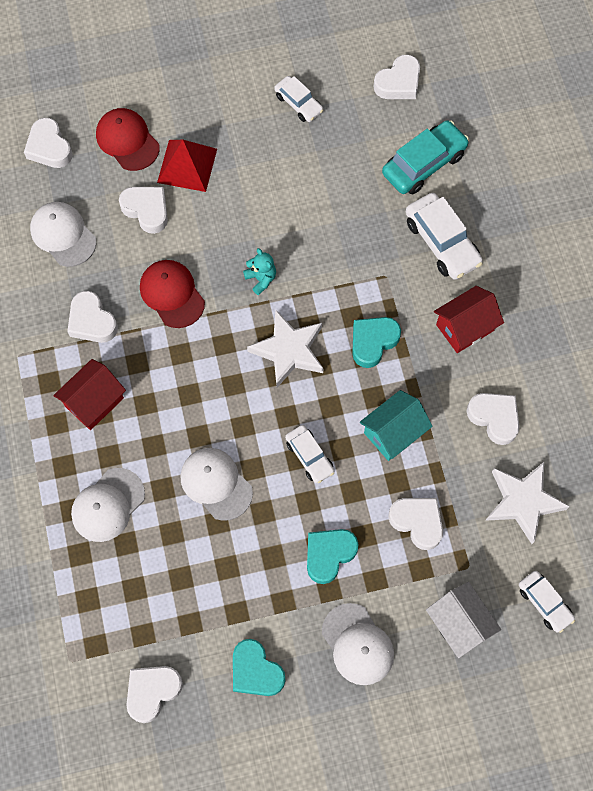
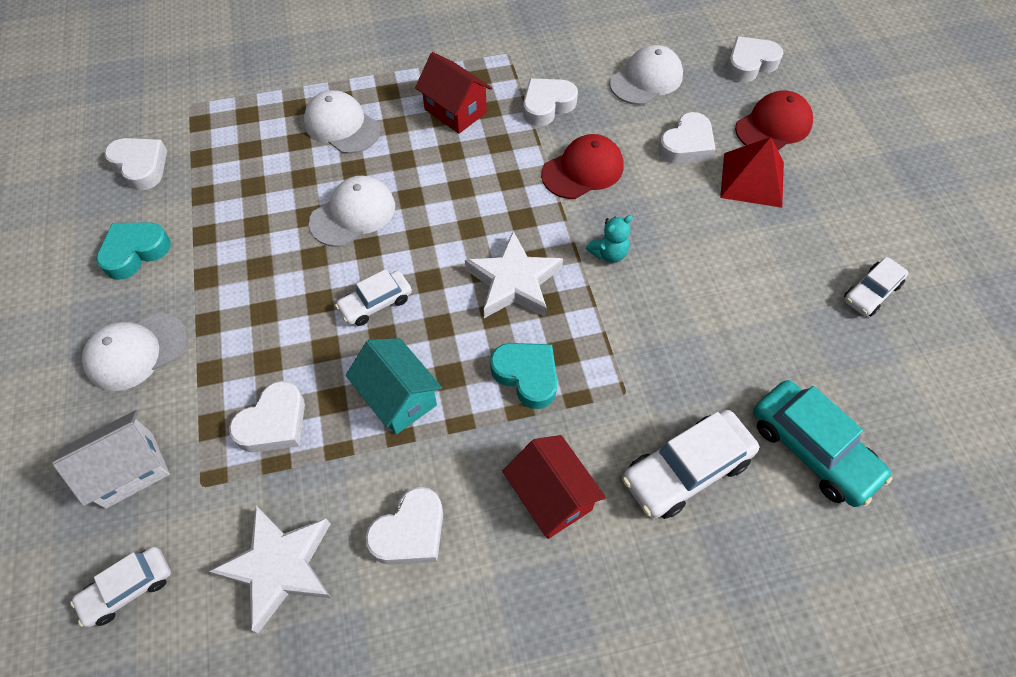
camera: 90 degrees right, 10 degrees down
(329, 555) = (251, 323): turquoise heart -> none
(398, 82) = (943, 418): white heart -> none

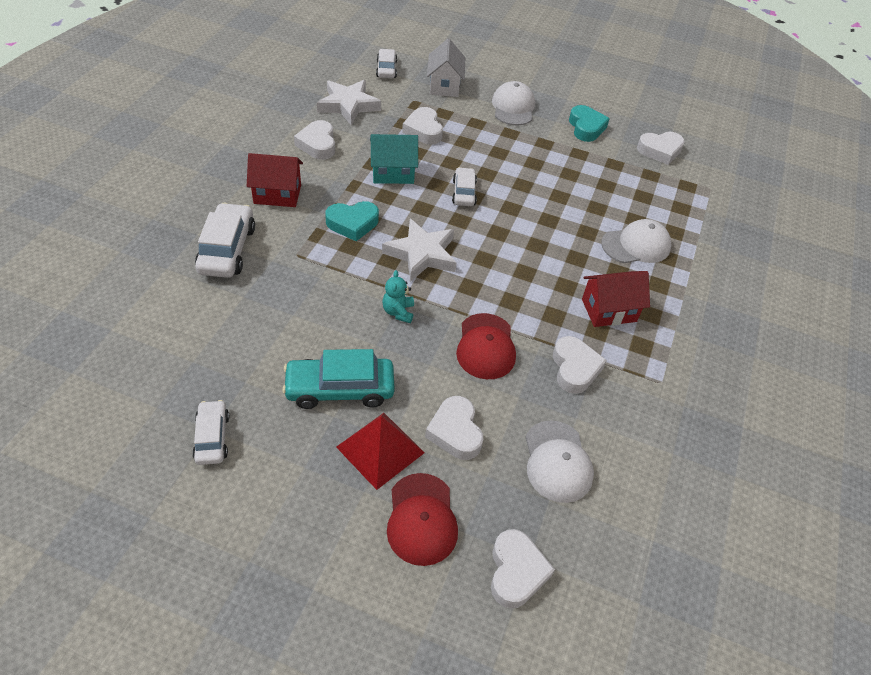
camera: 120 degrees right, 10 degrees down
(353, 214) = (544, 214): white cap -> none
(812, 449) = (168, 310): turquoise car -> turquoise car (340, 389)

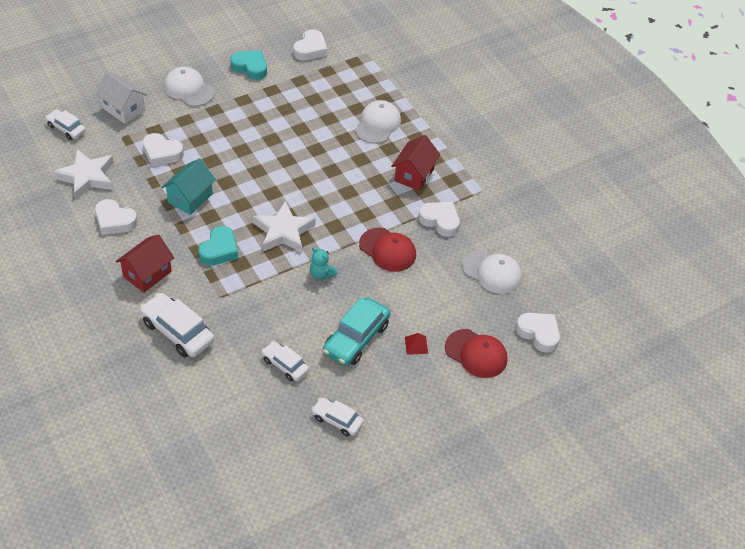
camera: 50 degrees left, 0 degrees up
(380, 449) = (416, 345): red pyramid -> red pyramid, size x0.48
(455, 432) = (434, 303): white heart -> none
(464, 192) = (248, 174): white car -> white car (285, 365)

